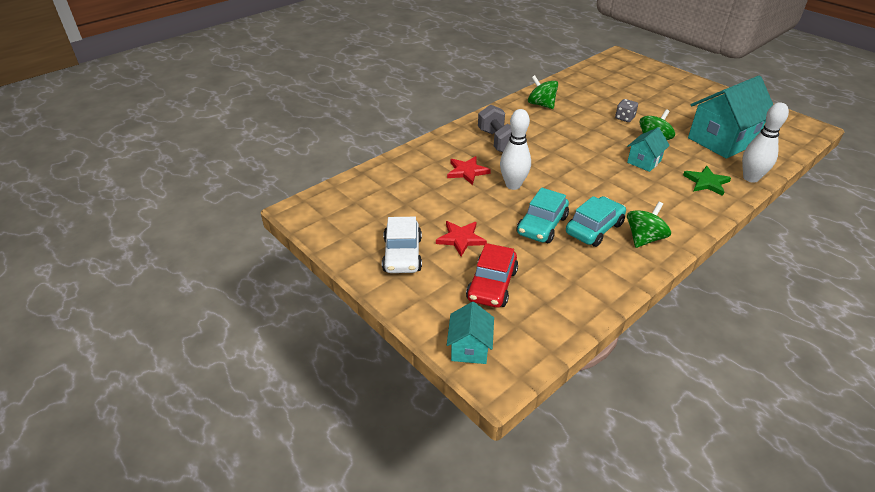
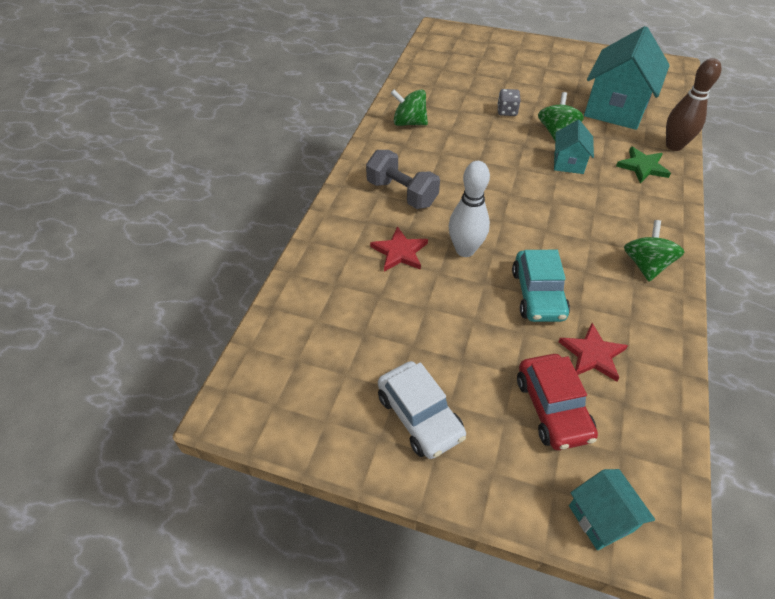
camera: 30 degrees left, 10 degrees up
(461, 239) = (468, 357): red star -> red star (592, 354)
(594, 228) = (591, 274): turquoise car -> none
(750, 178) = (674, 146): white bowling pin -> brown bowling pin

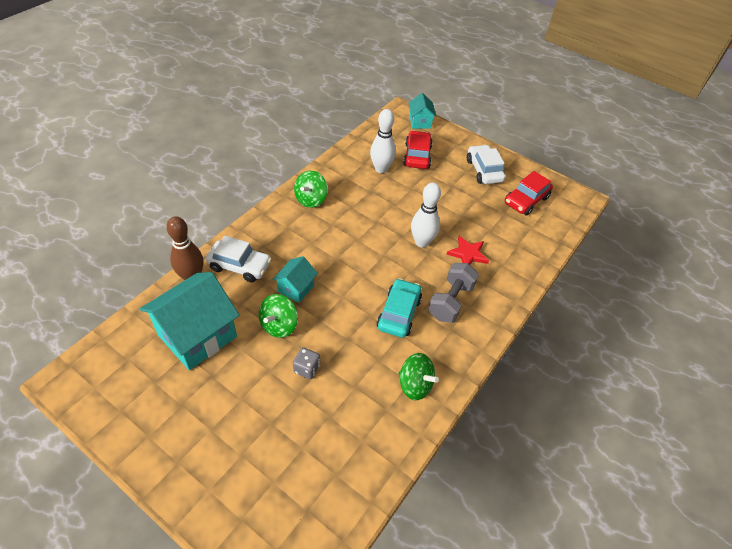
camera: 165 degrees left, 0 degrees up
(331, 370) = (526, 200): none -> red car
(402, 193) = (450, 301): grey dumbbell -> grey dumbbell turned 60 degrees clockwise
(538, 294) = (390, 203): turquoise car -> turquoise car (399, 313)
(592, 354) = (381, 169): red star -> white bowling pin
(642, 167) = (240, 266): green star -> white car

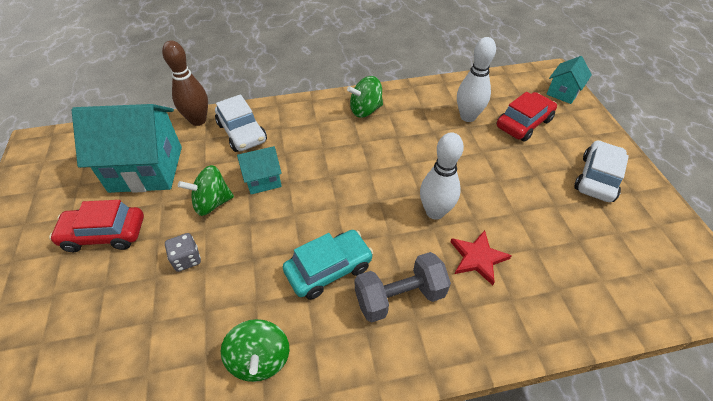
camera: 45 degrees right, 0 degrees up
(526, 200) = (626, 243): red car -> red car (104, 234)

